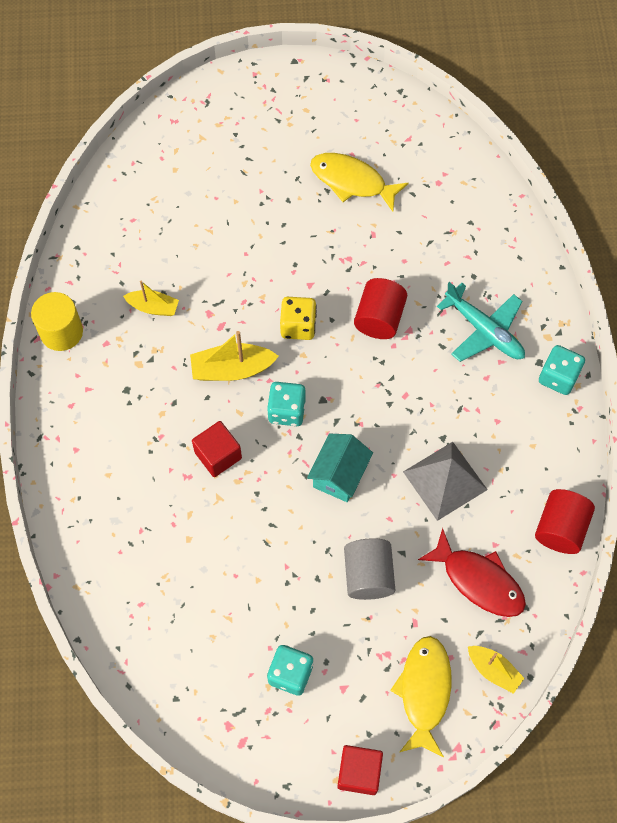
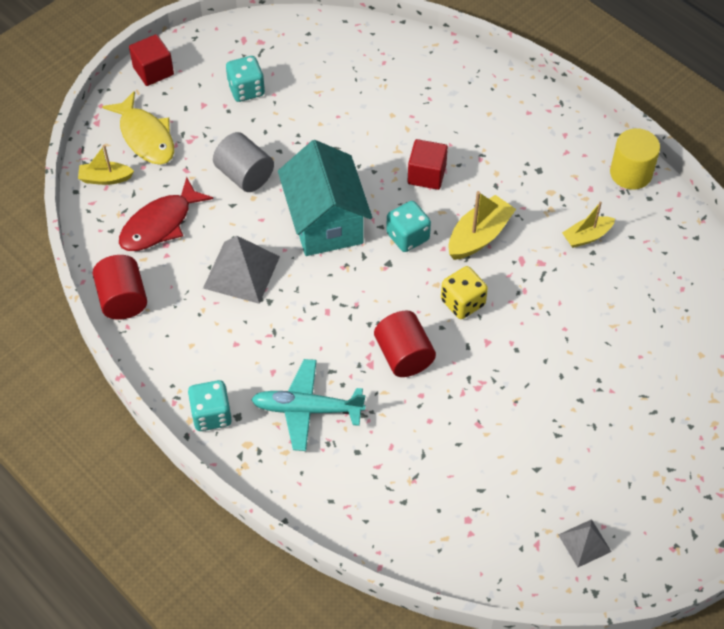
camera: 140 degrees right, 10 degrees down
(339, 475) = (325, 222): turquoise house -> turquoise house, size x1.63
(352, 181) = (544, 460): yellow fish -> none
(378, 119) = (584, 543): none -> grey pyramid
(478, 580) = (160, 224): red fish -> red fish turned 45 degrees counterclockwise

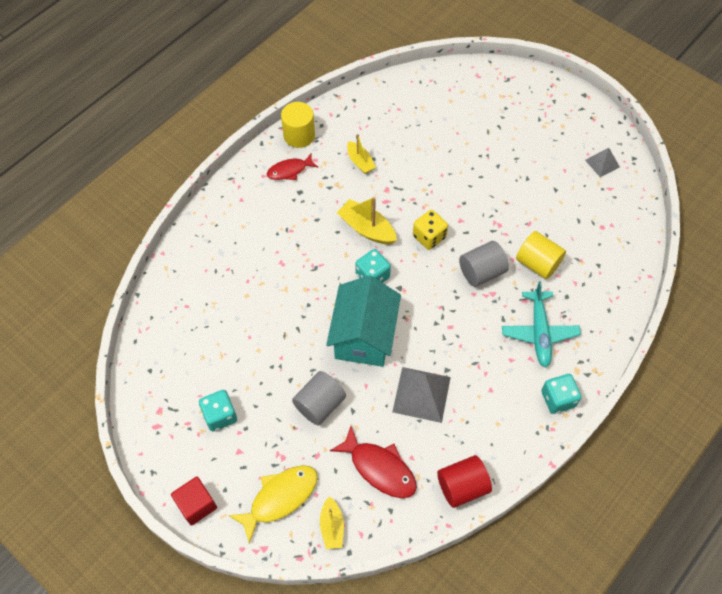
camera: 95 degrees left, 5 degrees up
(325, 222) = (364, 336): turquoise house -> turquoise house turned 60 degrees counterclockwise
(404, 355) = (481, 272): red cylinder -> grey cylinder
(412, 424) = (537, 263): none -> yellow cylinder
(426, 175) = (309, 266): red cube -> none
(572, 161) = (289, 170): none -> red fish

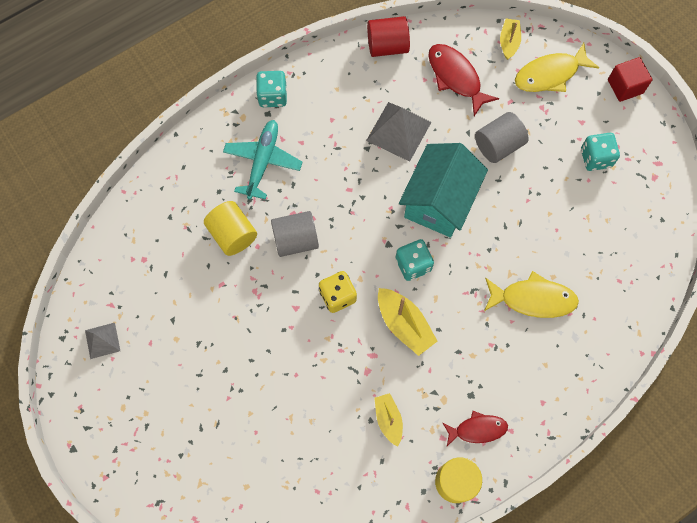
camera: 165 degrees left, 10 degrees up
(261, 273) = (533, 299): none -> yellow fish

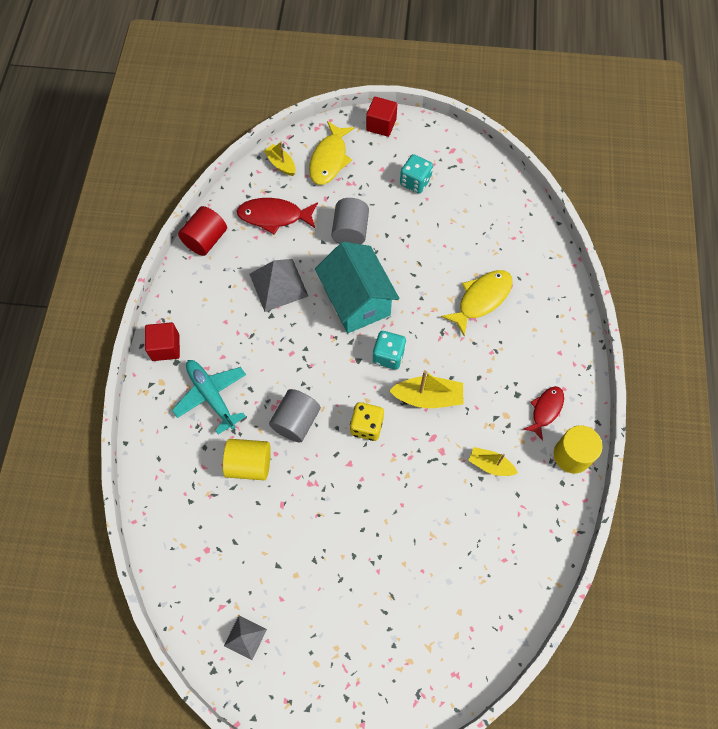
camera: 50 degrees left, 5 degrees down
(272, 96) = (165, 347): turquoise dice -> red cube

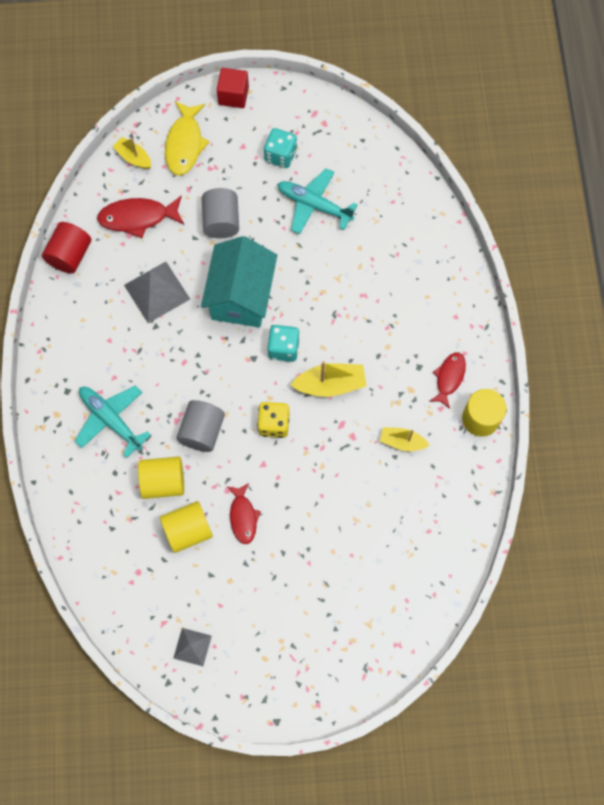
camera: 10 degrees left, 5 degrees up
(165, 347) = (53, 377): red cube -> none
(264, 516) = (188, 530): none -> yellow cylinder
(320, 512) = (243, 516): none -> red fish
(356, 301) = (241, 296): turquoise house -> turquoise house turned 45 degrees clockwise
(439, 230) = (314, 205): none -> turquoise plane
(481, 299) = (369, 274): yellow fish -> none

